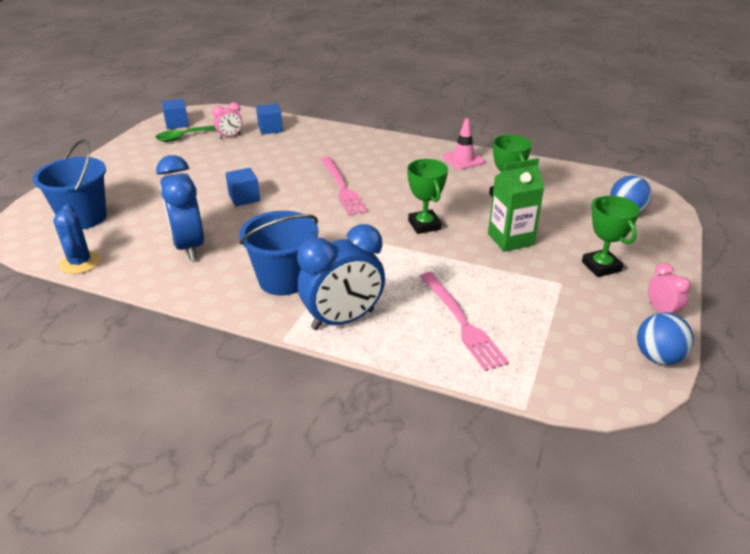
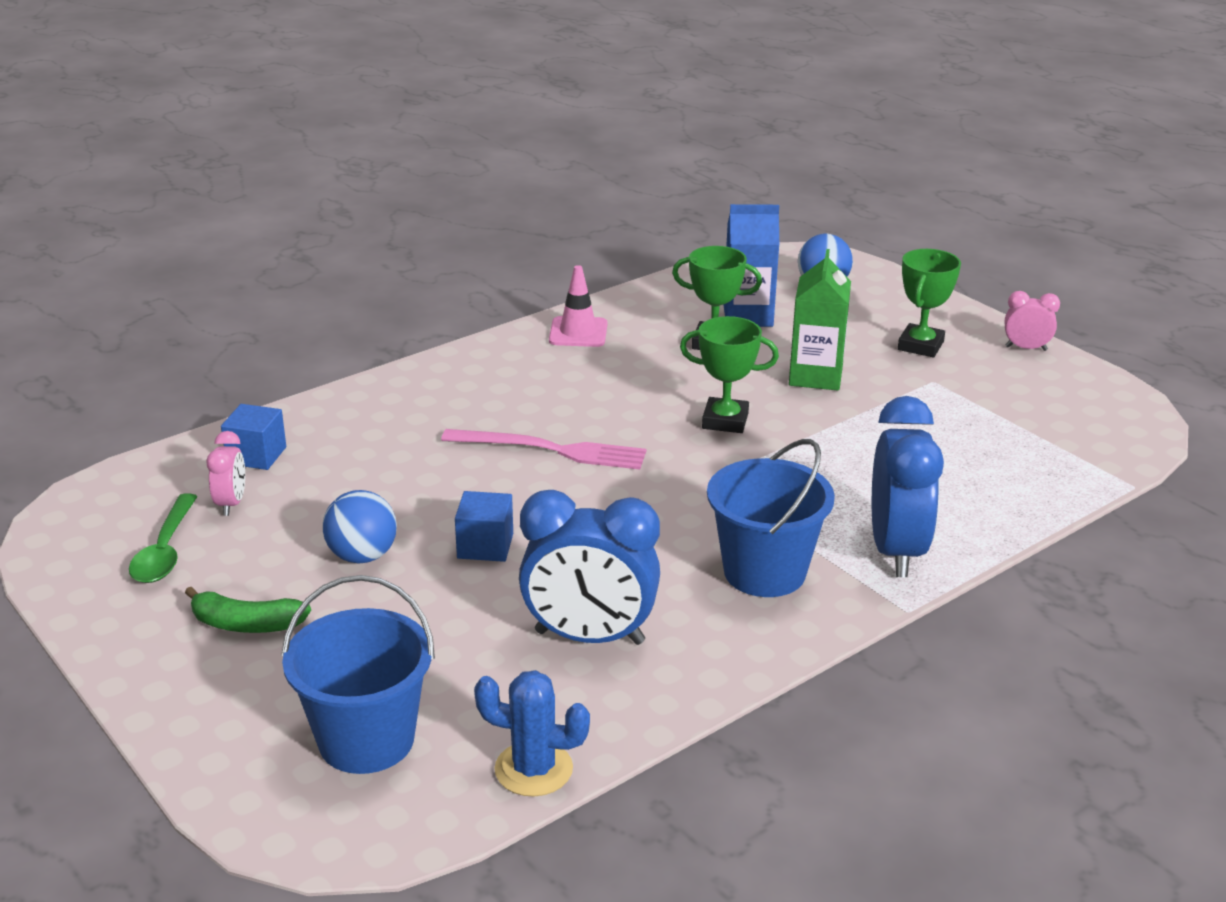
camera: 60 degrees left, 5 degrees down
(148, 168) = (246, 624): none -> green banana
(177, 123) = (86, 549): blue cube -> none
(461, 322) = (961, 470): pink fork -> none
(551, 199) = (748, 316): none -> blue carton
(601, 266) = (920, 346): green trophy -> green trophy turned 75 degrees counterclockwise
(658, 357) = (1098, 382): blue ball -> blue ball (362, 556)

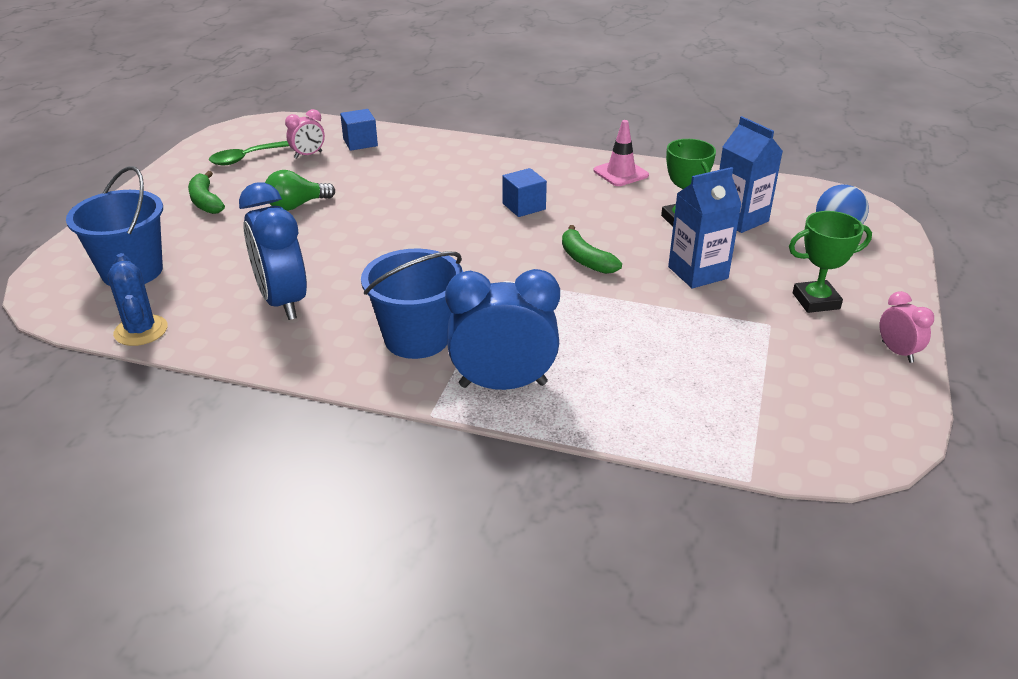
camera: 55 degrees right, 5 degrees up
(362, 556) = (296, 206): blue ball -> green light bulb
(485, 546) = (343, 235): blue cube -> blue cube (524, 206)
(551, 450) = (470, 216): pink fork -> none
(725, 421) = (585, 260): green trophy -> green banana
(815, 376) = (698, 273): green carton -> blue carton
(896, 551) = (503, 384): blue clock -> blue clock turned 150 degrees counterclockwise

